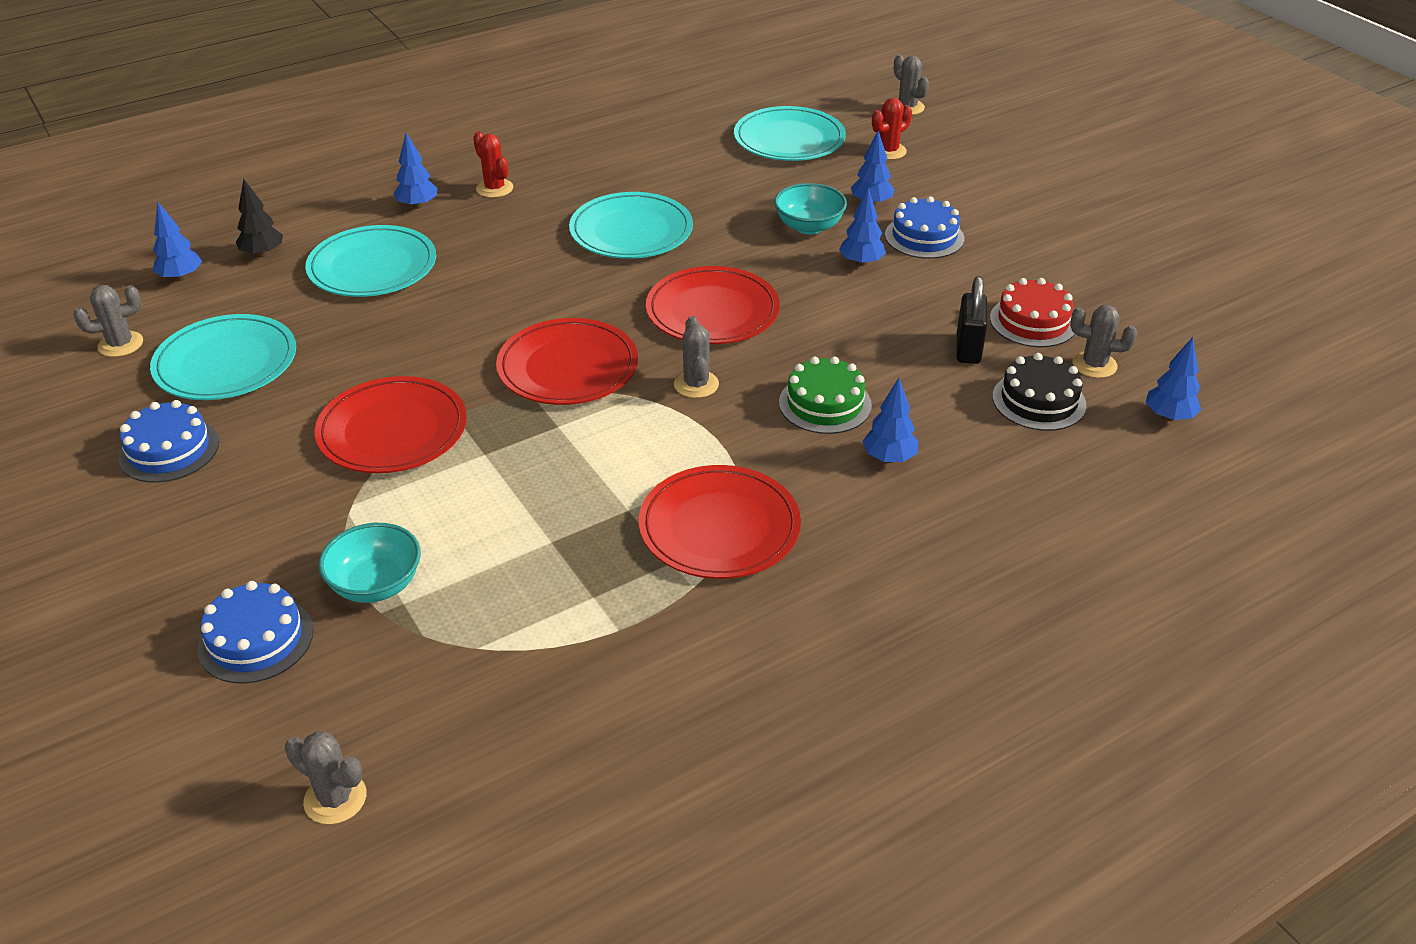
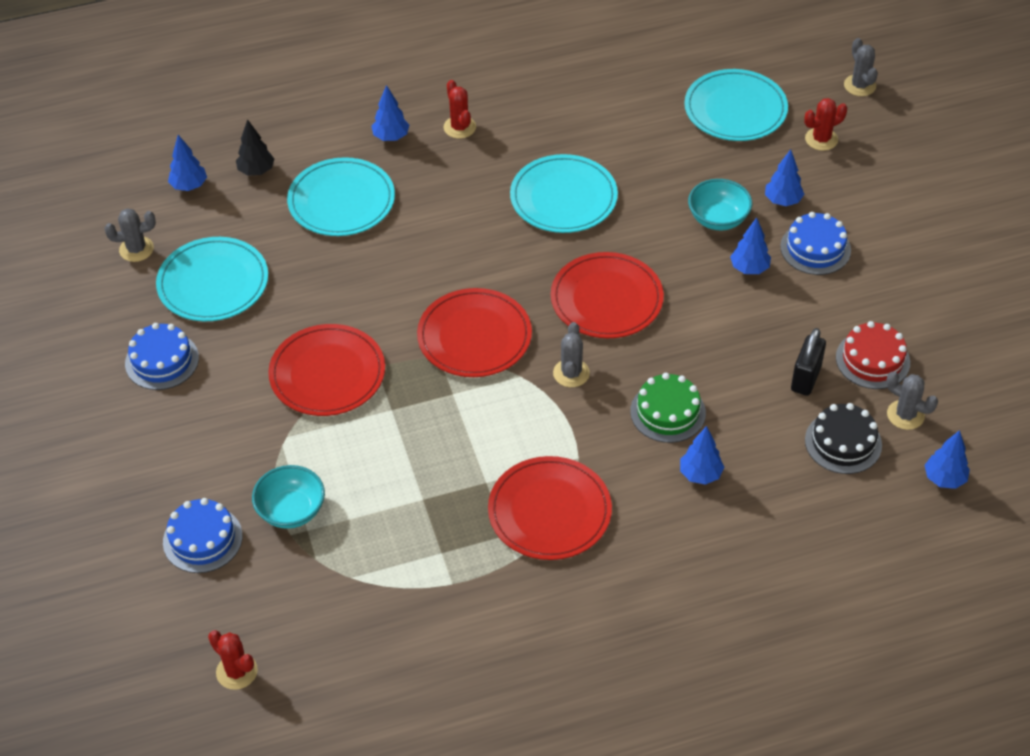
camera: 15 degrees right, 10 degrees up
(335, 798) = (237, 671): grey cactus -> red cactus

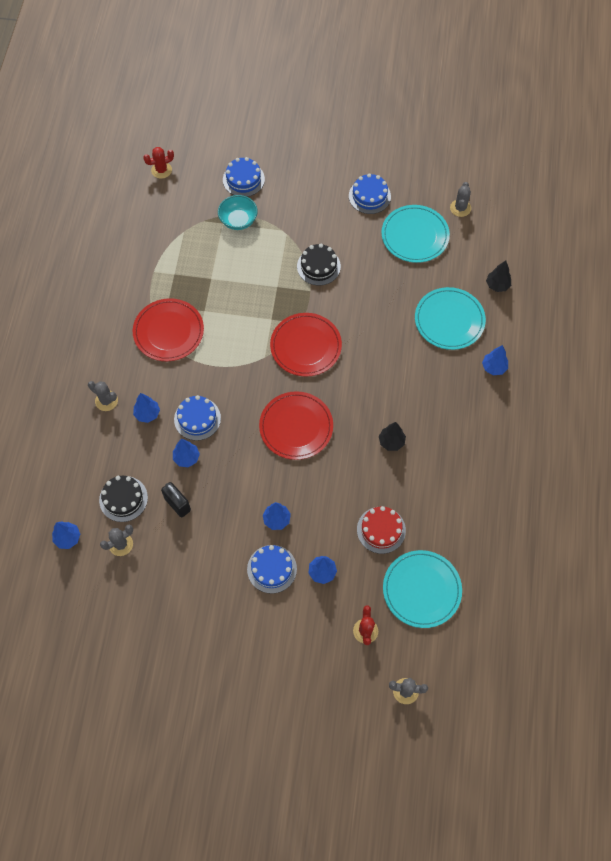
camera: 115 degrees right, 15 degrees up
(189, 186) = (500, 248): blue tree -> blue tree (186, 458)
(327, 374) = (318, 266): red plate -> black cake
(459, 127) = (484, 410): red cactus -> none
(563, 198) = (391, 442): turquoise plate -> black tree
(571, 373) = (252, 383): grey cactus -> grey cactus (106, 401)
(668, 412) = (197, 418): green cake -> blue cake
(718, 219) = (327, 523): turquoise bowl -> none
(872, 360) = (169, 550): red cake -> red cake (381, 530)

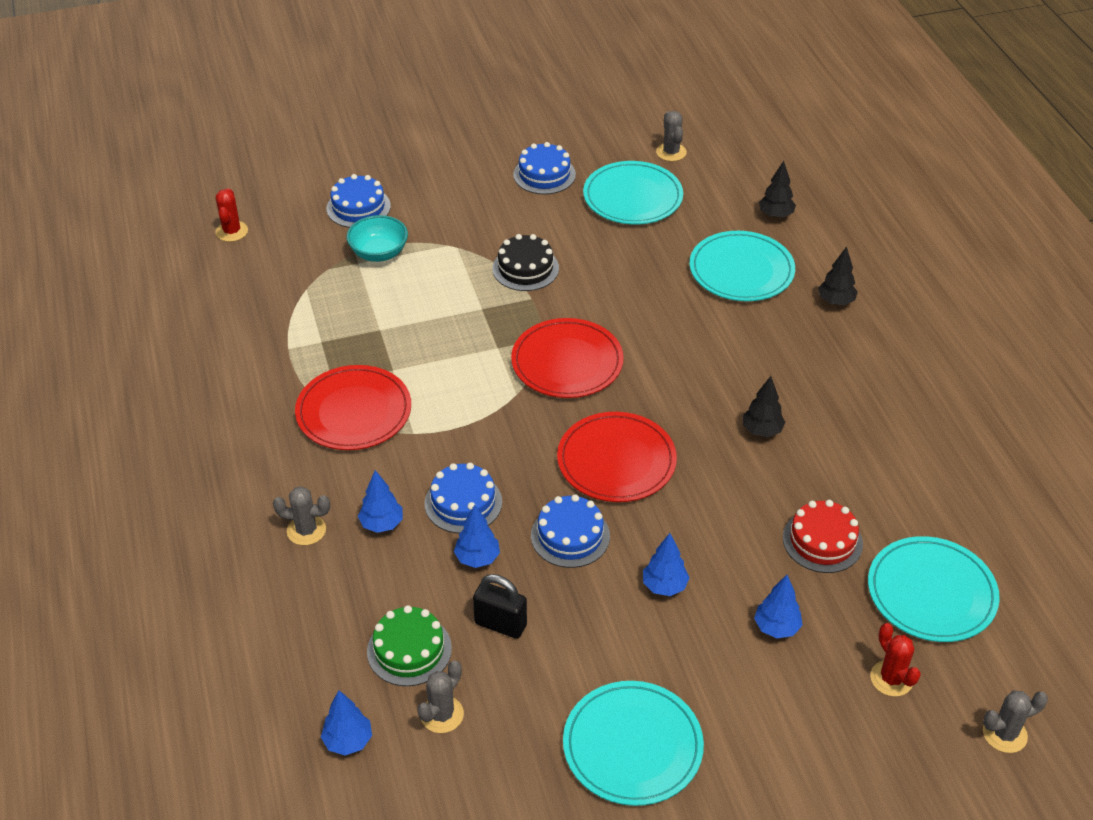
camera: 25 degrees left, 20 degrees down
(123, 499) = (409, 650): black cake -> green cake
(161, 170) = (232, 231): red cactus -> red cactus turned 45 degrees counterclockwise
(206, 606) = (632, 746): none -> turquoise plate
(272, 569) = (699, 653): blue cake -> blue cake (570, 536)
(494, 367) = (835, 301): blue tree -> black tree

